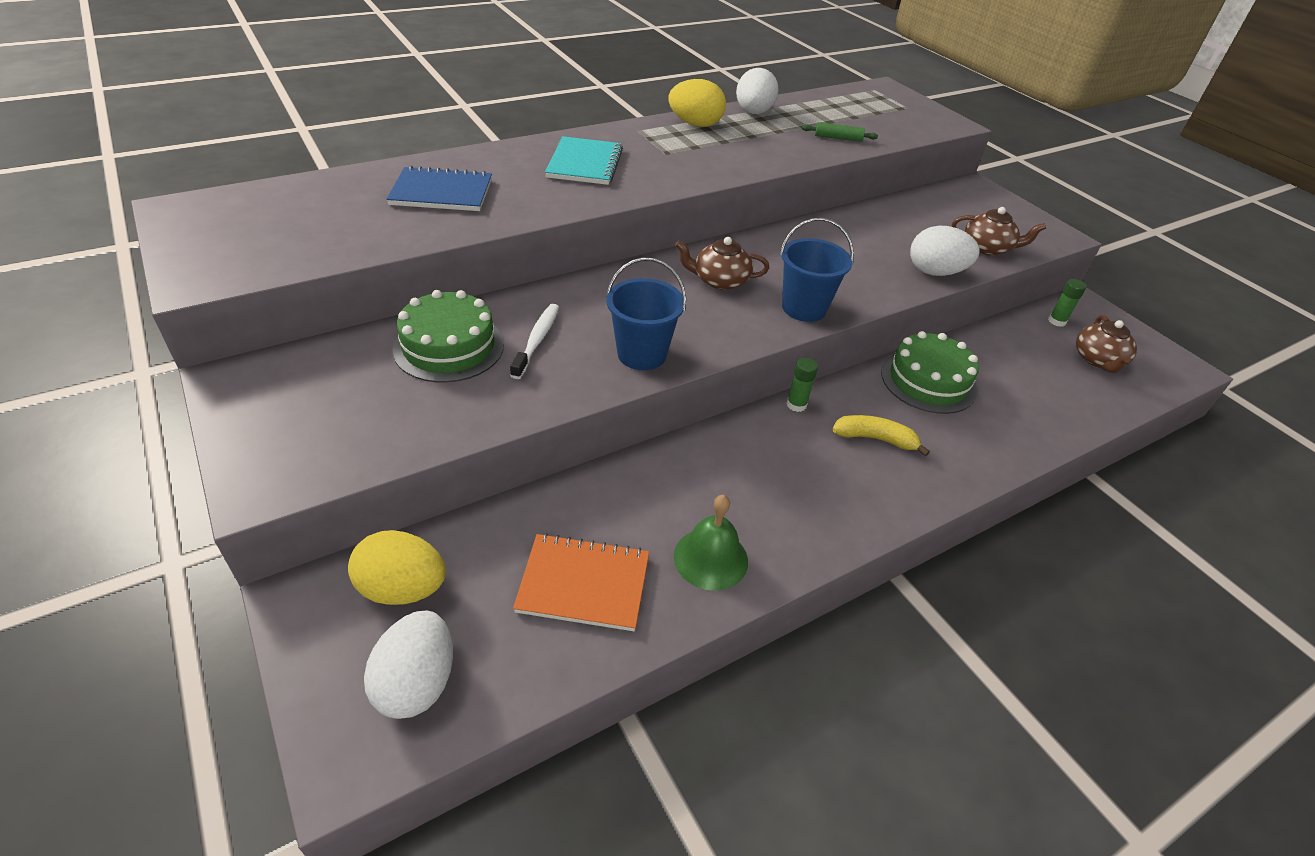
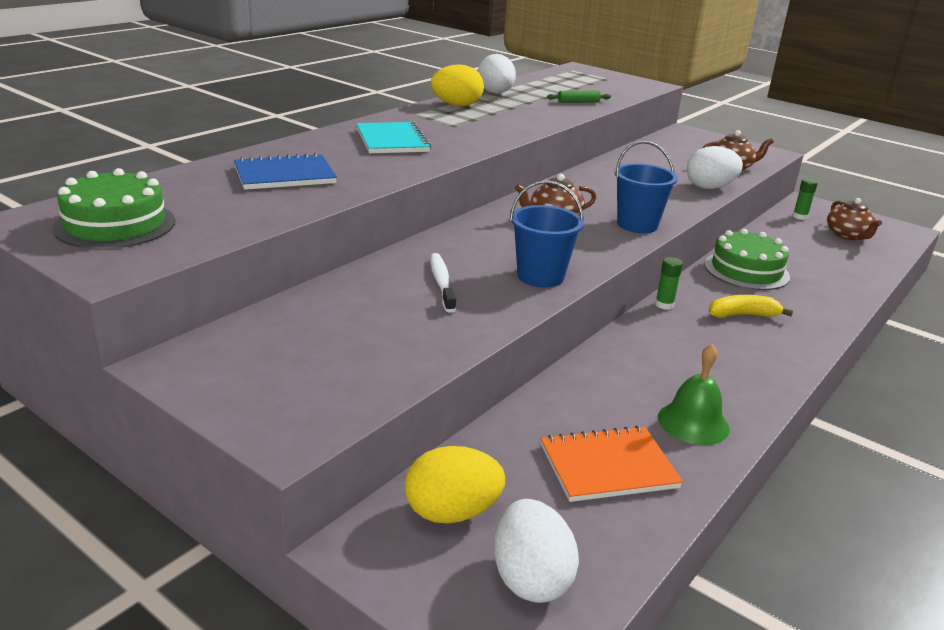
camera: 20 degrees left, 15 degrees down
(449, 347) = (366, 301): green cake -> green cake (115, 224)

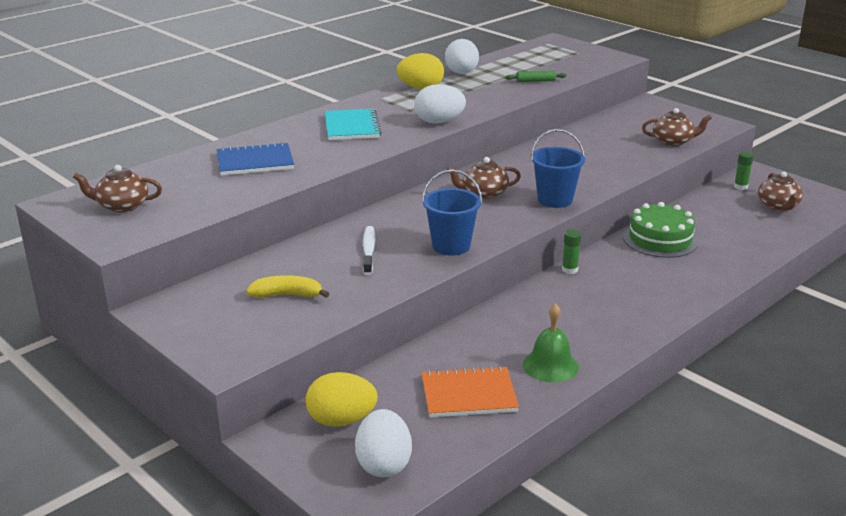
camera: 10 degrees right, 0 degrees up
(115, 224) = (122, 206): green cake -> brown teapot
(709, 187) = (641, 162): white egg -> white egg (439, 122)
(742, 315) = (636, 280): yellow banana -> yellow banana (287, 295)

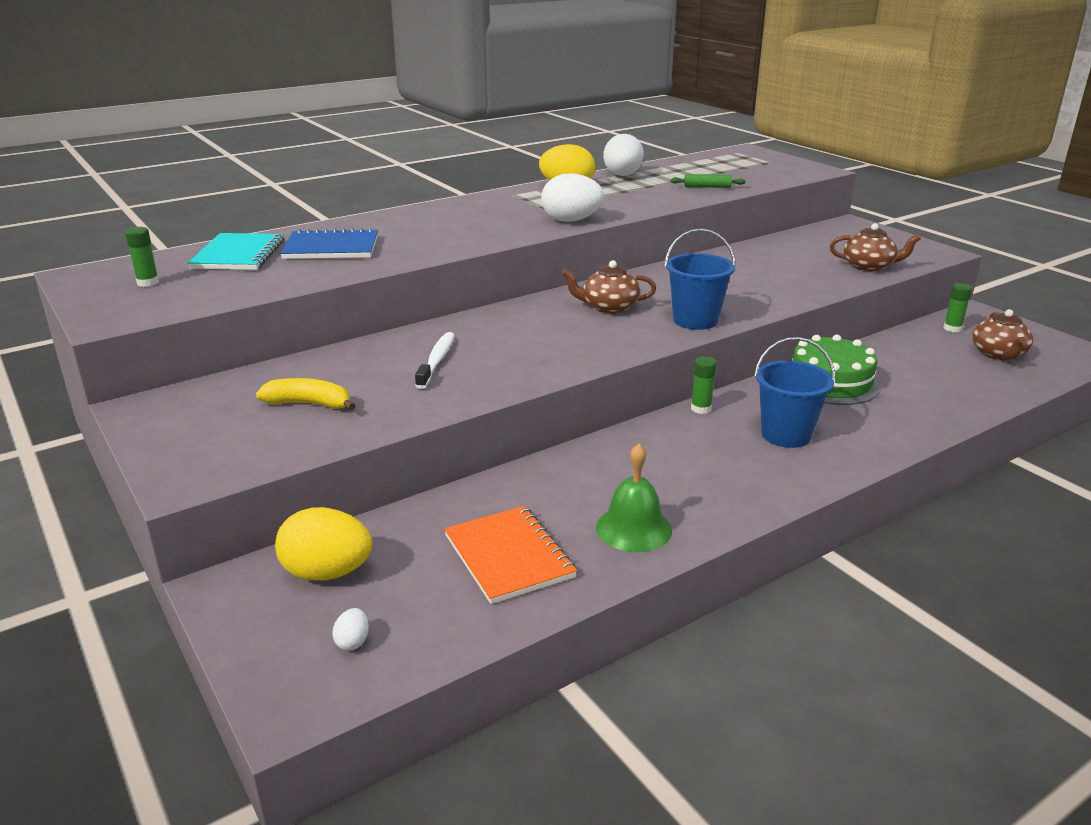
camera: 10 degrees right, 0 degrees up
(122, 206) = (148, 282): brown teapot -> green glue stick
(351, 127) = (465, 220): turquoise notebook -> turquoise notebook (238, 254)
(383, 464) = (353, 642): white egg -> white egg, size x0.44
(451, 246) = (541, 363): blue bucket -> blue bucket (786, 435)
(468, 395) = (508, 556): orange notebook -> orange notebook turned 60 degrees clockwise

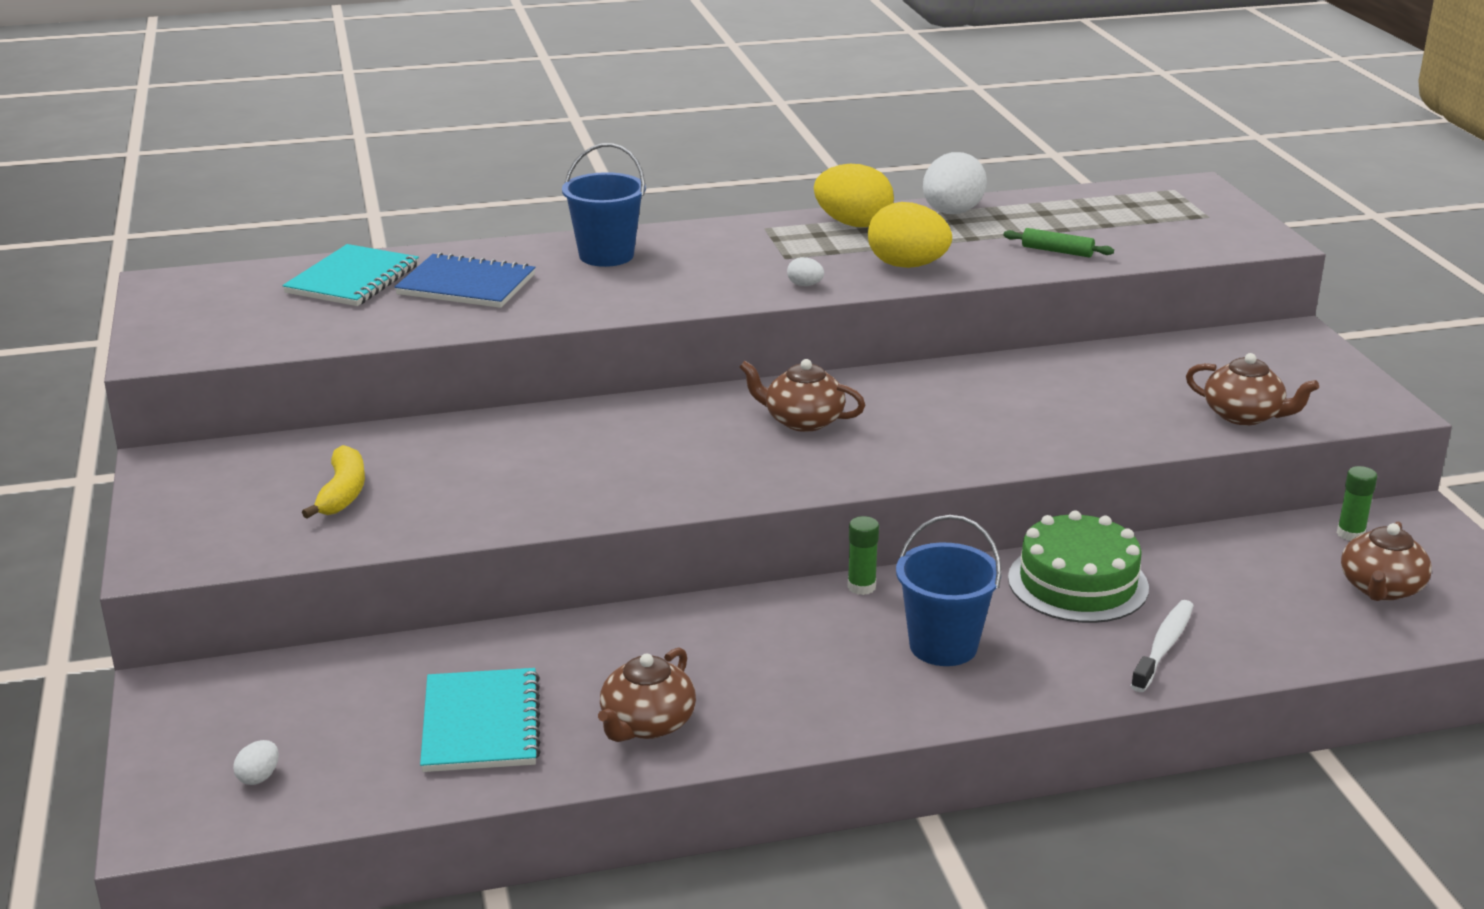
camera: 20 degrees right, 0 degrees up
(148, 282) = (228, 306): green glue stick -> none
(309, 404) = (342, 493): yellow banana -> yellow banana turned 60 degrees clockwise
(327, 573) = (279, 697): yellow egg -> yellow egg (907, 265)
(437, 360) = (525, 462): white toothbrush -> white toothbrush (1164, 646)
(508, 556) = (481, 724): orange notebook -> turquoise notebook
(571, 220) = (805, 285): white egg -> white egg, size x0.44
(633, 528) = (647, 724): green bell -> brown teapot
(695, 320) = (900, 461): blue bucket -> blue bucket (606, 255)

